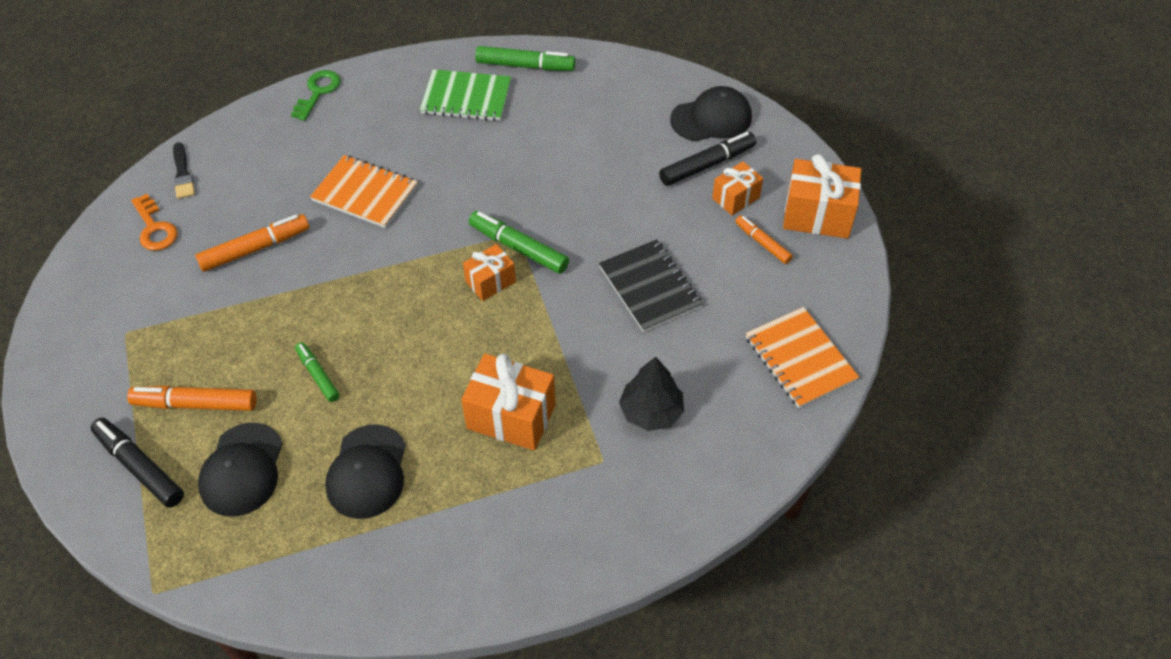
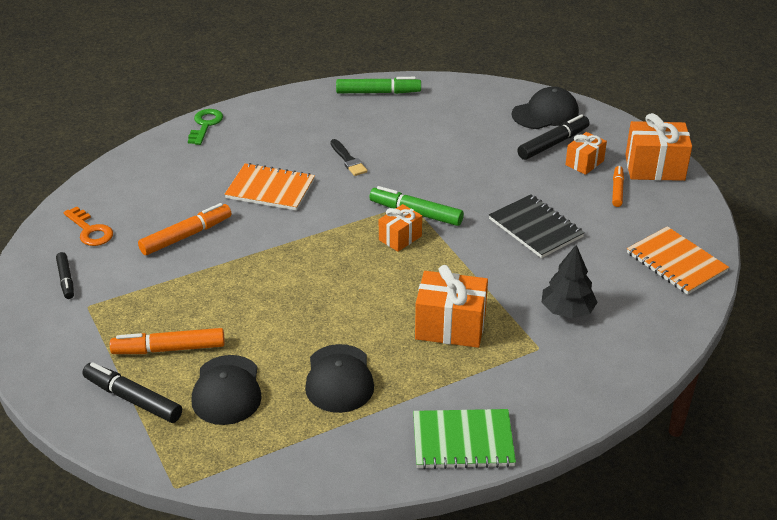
camera: 10 degrees left, 15 degrees down
(112, 293) = (66, 280): none -> black marker
(182, 174) = (103, 191): black brush -> black brush (348, 160)
(318, 375) = (272, 317): green marker -> none
(466, 98) = (335, 117): green notebook -> green notebook (463, 441)
(762, 243) = (617, 190): orange marker -> orange marker turned 60 degrees clockwise

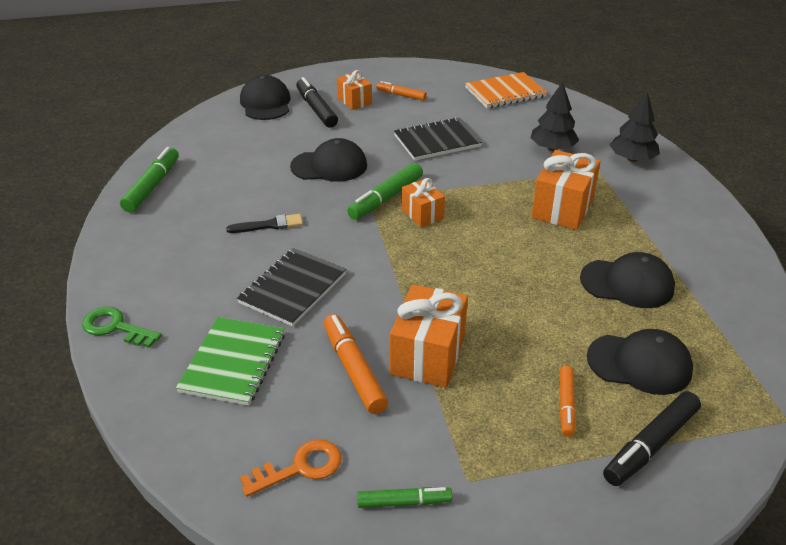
camera: 75 degrees left, 0 degrees up
(66, 280) = (404, 502): black marker -> green marker
(169, 349) = (566, 405): orange marker -> orange marker, size x0.62
(270, 189) = (293, 288): orange notebook -> black notebook
(453, 172) = (329, 166): none -> black cap
(463, 441) = (709, 227): green notebook -> green notebook (233, 362)
(578, 375) = (632, 159): none -> black tree
(654, 168) = (379, 74): orange gift -> orange gift (428, 355)

